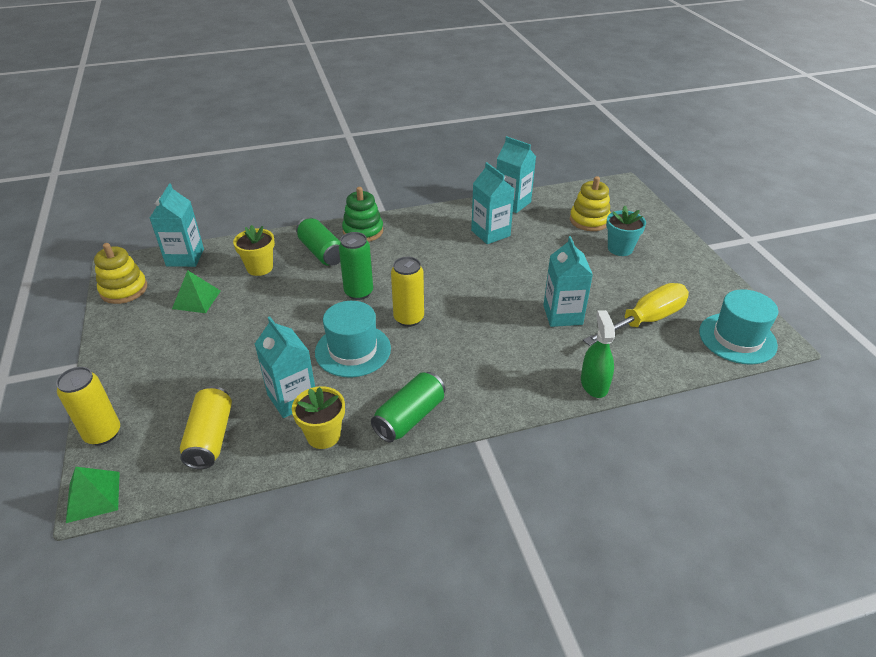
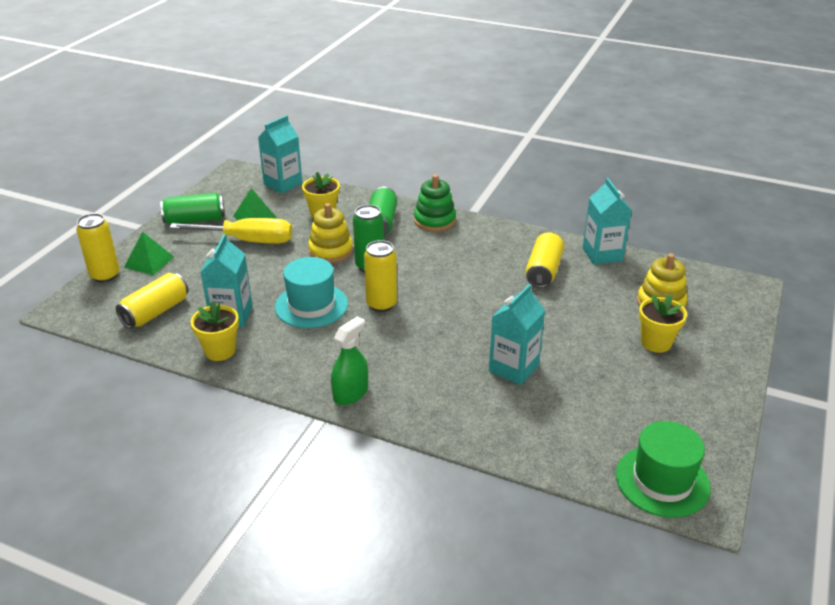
camera: 40 degrees right, 5 degrees down
(93, 496) = (60, 309): green pyramid -> green pyramid (149, 262)
(124, 290) = (220, 189): yellow stacking toy -> yellow stacking toy (330, 251)
(409, 417) = (289, 373): green can -> green can (195, 220)
(490, 233) = (543, 271): turquoise carton -> yellow can
(594, 384) = (462, 435): green spray bottle -> green spray bottle (350, 393)
(620, 248) = (656, 343): turquoise flower pot -> yellow flower pot
(645, 321) = (586, 414): yellow screwdriver -> yellow screwdriver (247, 241)
(737, 338) = (662, 481): turquoise hat -> green hat

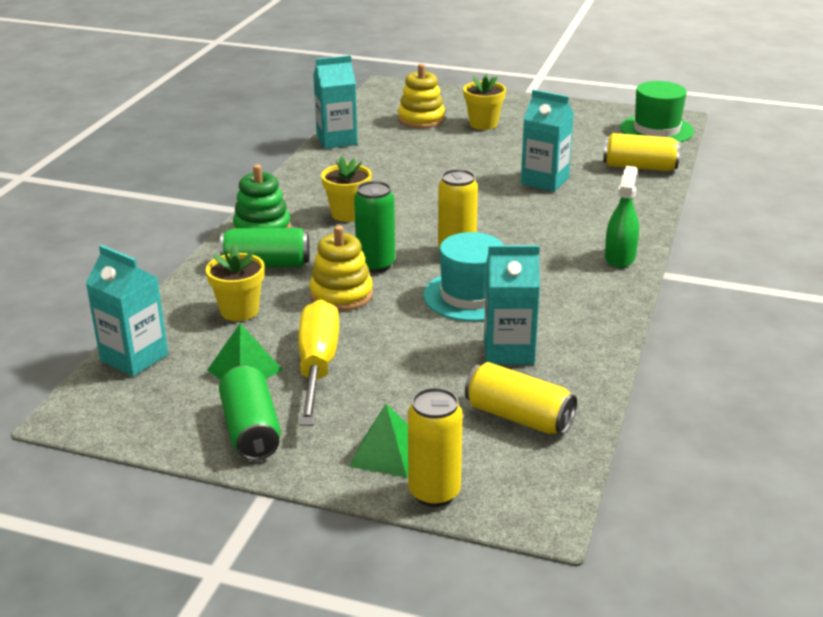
camera: 95 degrees left, 5 degrees down
(220, 351) = (583, 348): yellow flower pot -> yellow flower pot (348, 214)
(350, 393) = (620, 257): green spray bottle -> green spray bottle turned 75 degrees clockwise
(543, 271) = (372, 167): yellow can -> yellow can (639, 167)

